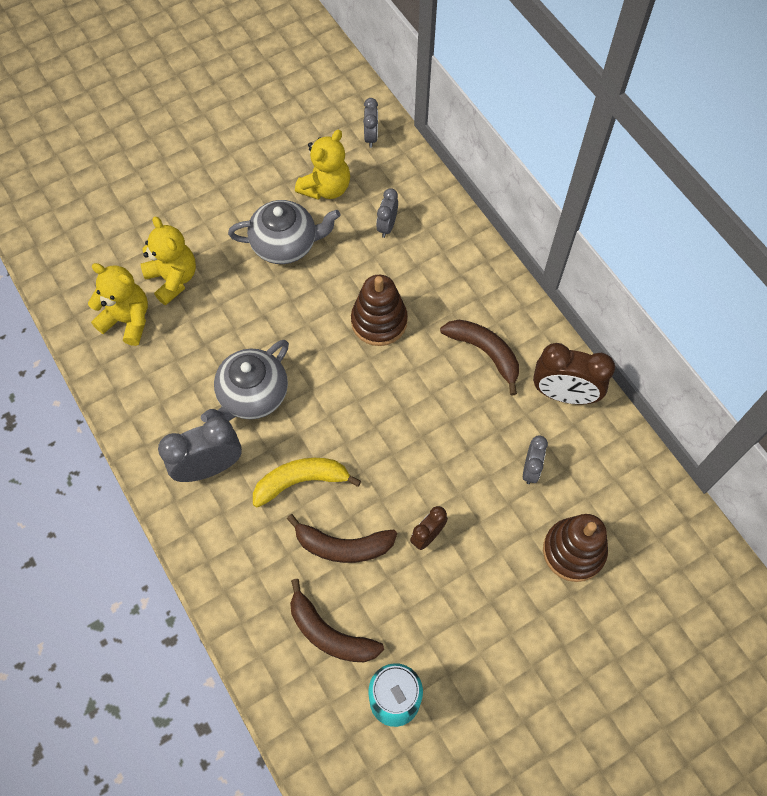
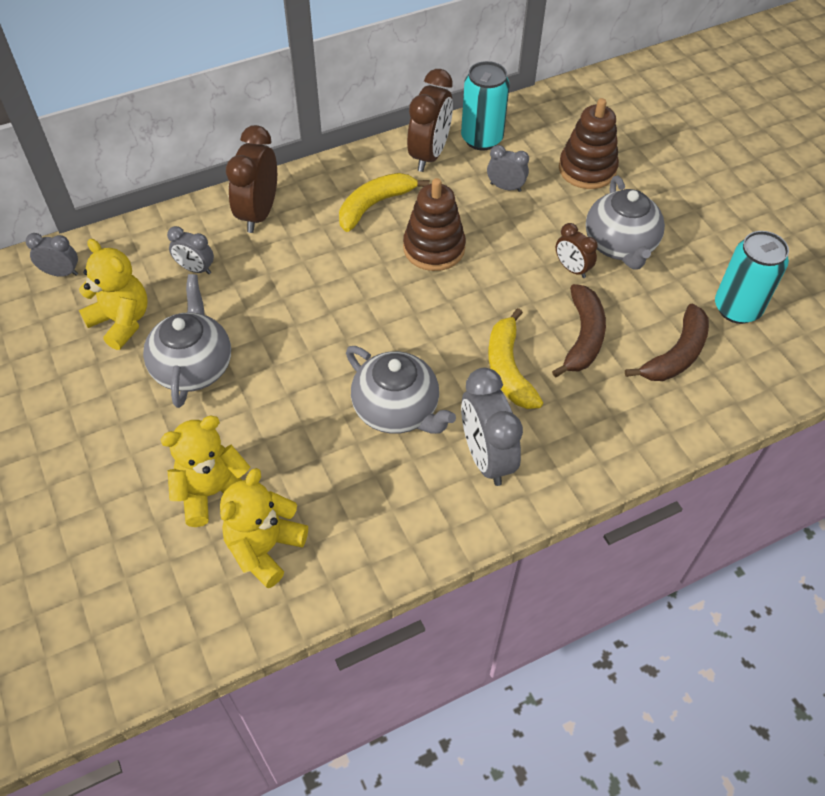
camera: 85 degrees left, 10 degrees down
(379, 321) = (320, 286): brown stacking toy -> brown stacking toy (434, 248)
(458, 261) = (259, 213): none -> brown clock
(466, 584) = (620, 245): none -> grey teapot
(485, 353) = (375, 205): brown banana -> yellow banana
(599, 442) = (482, 139): none -> turquoise can

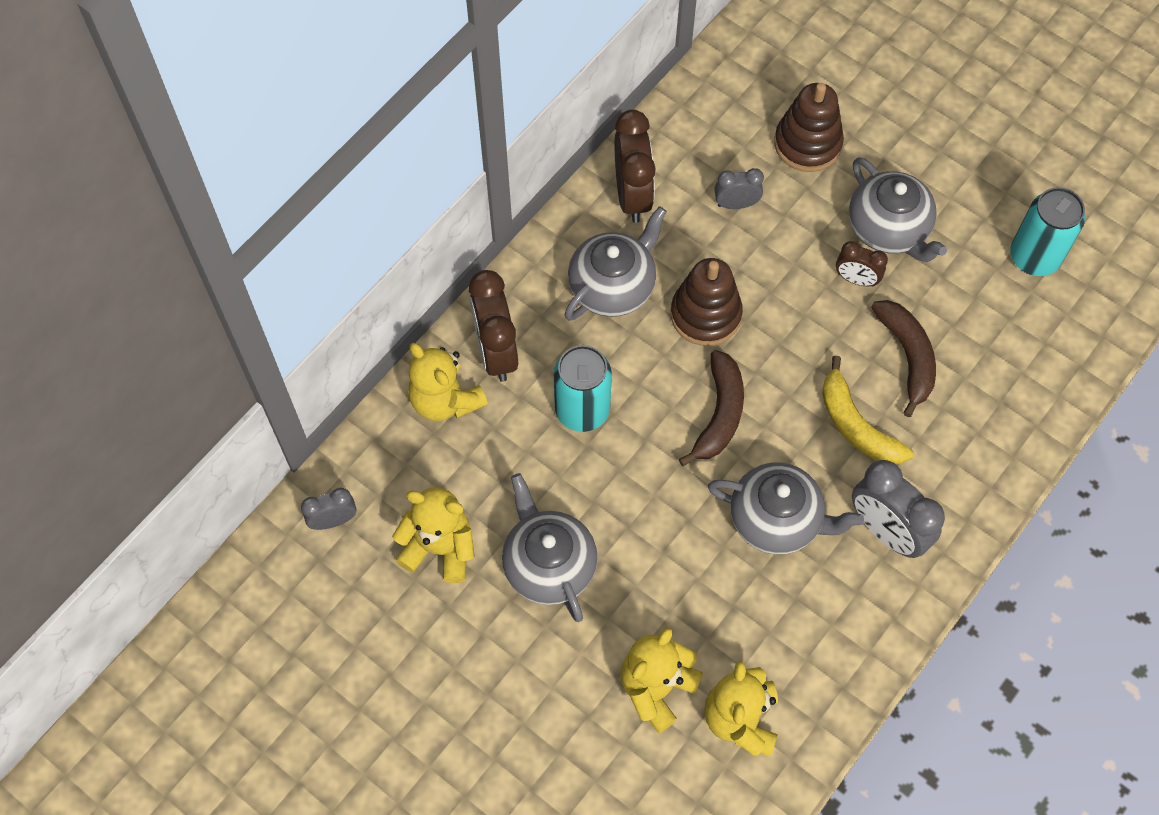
camera: 25 degrees left, 10 degrees up
(195, 269) = (474, 450): grey clock -> none
(199, 229) = (445, 400): none -> yellow teddy bear
(375, 205) = (613, 286): yellow banana -> grey teapot
(482, 139) = (676, 149): turquoise can -> turquoise can (582, 410)
(675, 355) = (1002, 338): brown banana -> brown banana (719, 414)

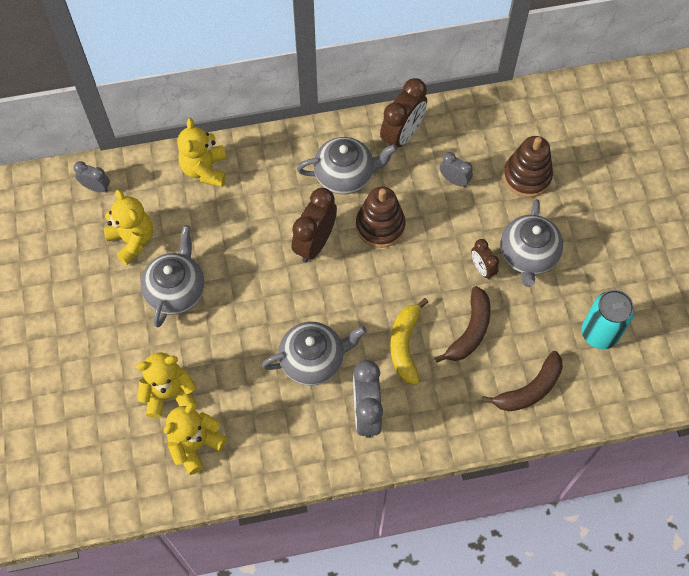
camera: 40 degrees right, 0 degrees up
(496, 351) = (253, 164): brown clock -> brown clock (315, 243)
(582, 410) = (268, 226): turquoise can -> none
(719, 414) = (336, 283): brown banana -> brown banana (529, 390)
(776, 520) = (313, 360): grey teapot -> grey teapot turned 75 degrees counterclockwise

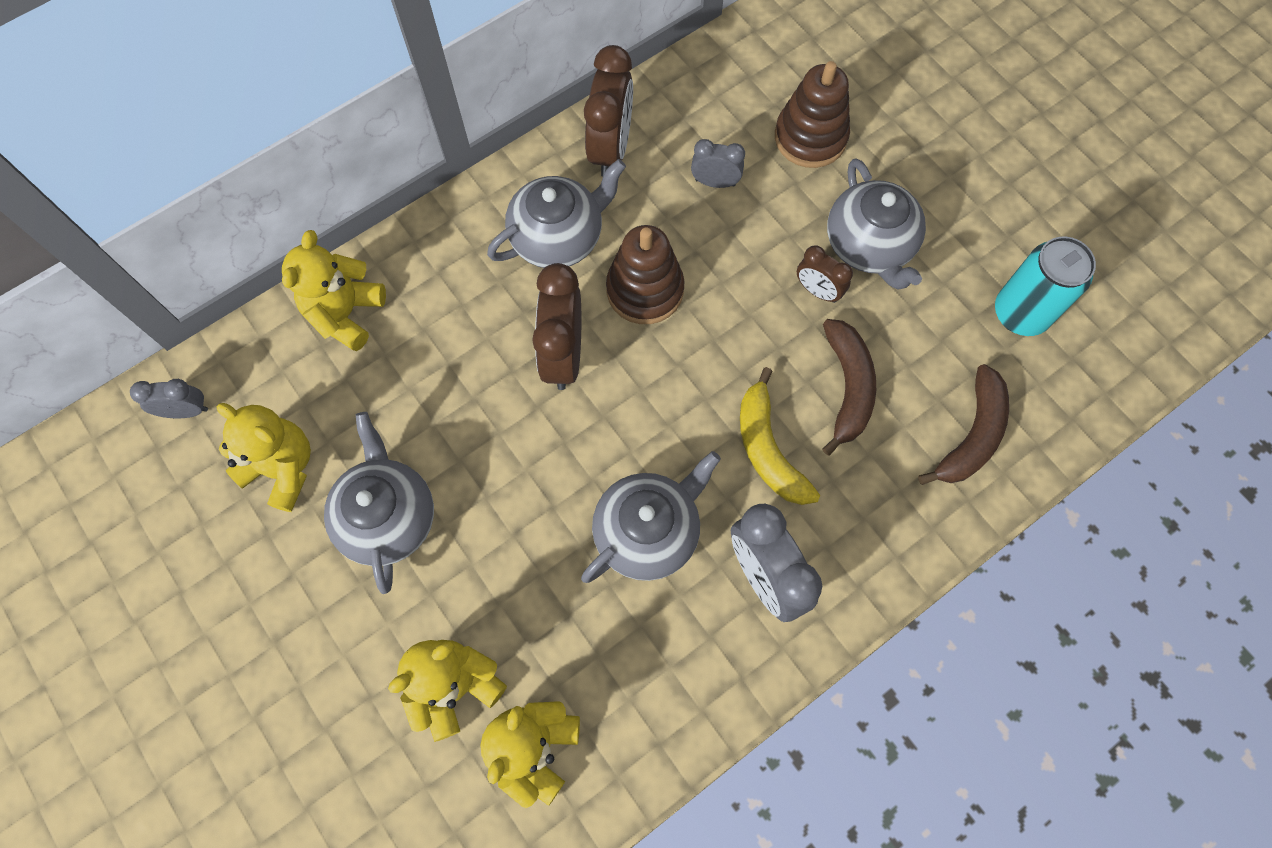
camera: 25 degrees left, 5 degrees up
(205, 169) = (345, 314): yellow teddy bear -> yellow teddy bear turned 45 degrees clockwise

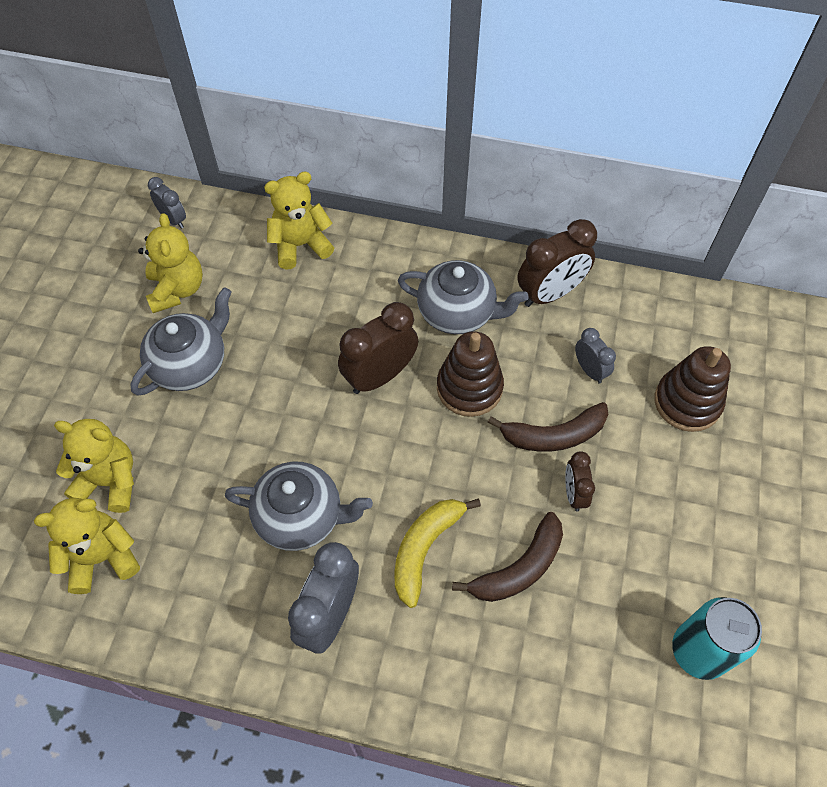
camera: 50 degrees right, 10 degrees down
(869, 246) = (643, 502): grey teapot -> none
(971, 436) = (563, 686): brown banana -> brown banana (553, 435)

